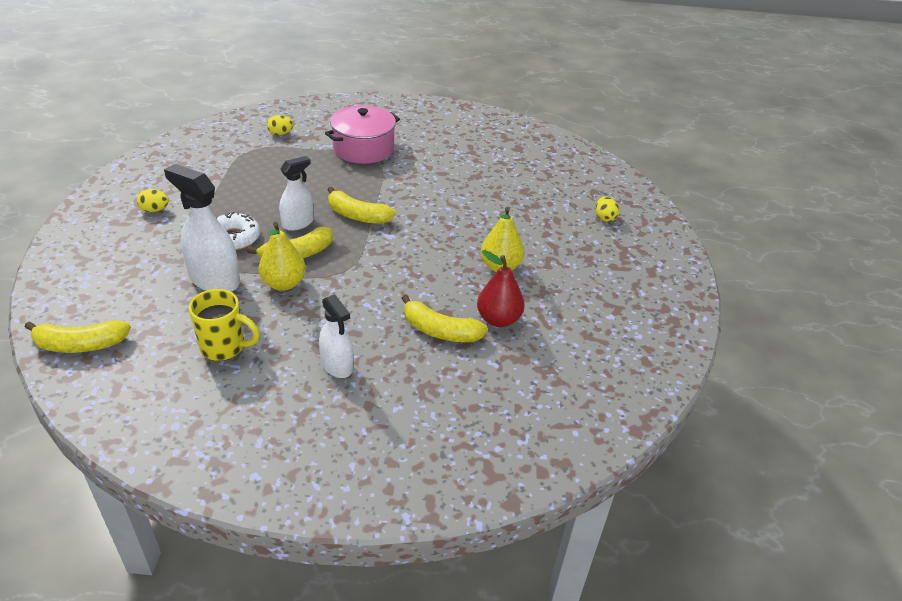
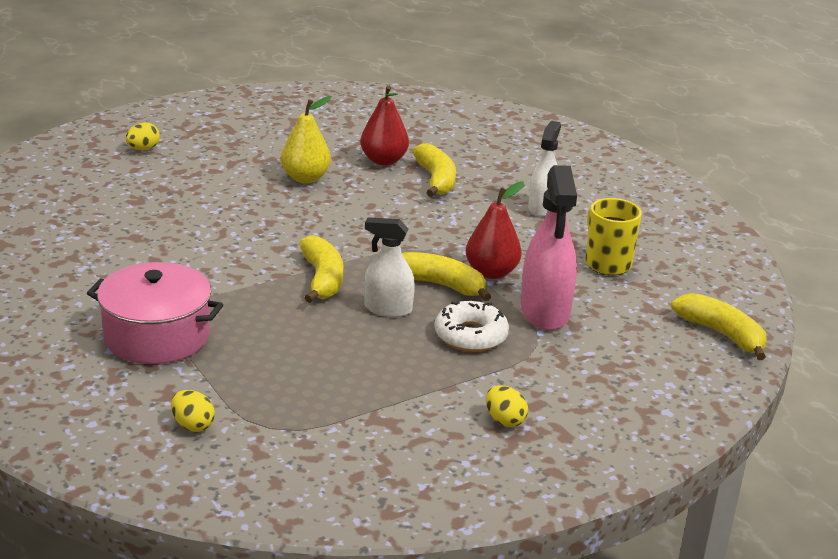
camera: 125 degrees left, 10 degrees down
(214, 280) = (545, 312): white spray bottle -> pink spray bottle
(284, 284) = (491, 272): yellow pear -> red pear

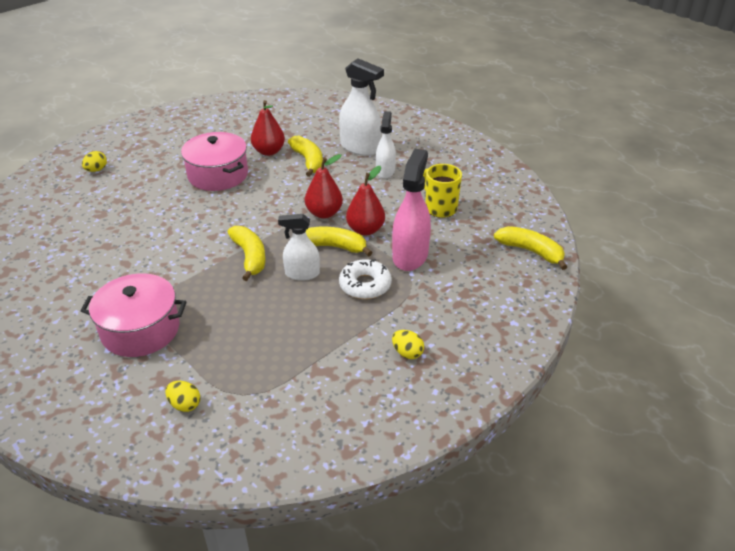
camera: 10 degrees left, 10 degrees up
(305, 178) = (218, 175): yellow pear -> pink pot
(439, 244) = (324, 213): none -> red pear
(515, 174) = (360, 148): none -> white spray bottle
(545, 312) = (410, 256): pink spray bottle -> pink spray bottle turned 150 degrees counterclockwise

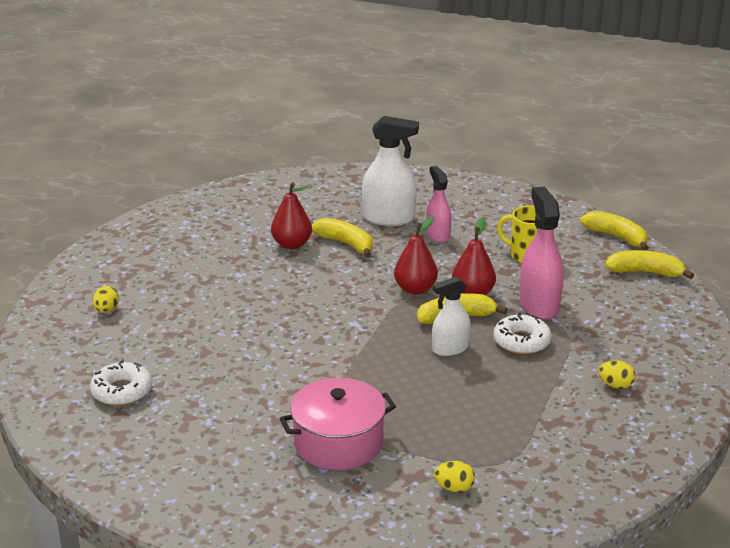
camera: 25 degrees left, 10 degrees down
(42, 236) = (122, 391): none -> white donut
(218, 175) = (259, 281): pink pot -> none
(250, 257) = (381, 348): yellow banana -> yellow banana (616, 237)
(385, 171) = (438, 235): white spray bottle -> pink spray bottle

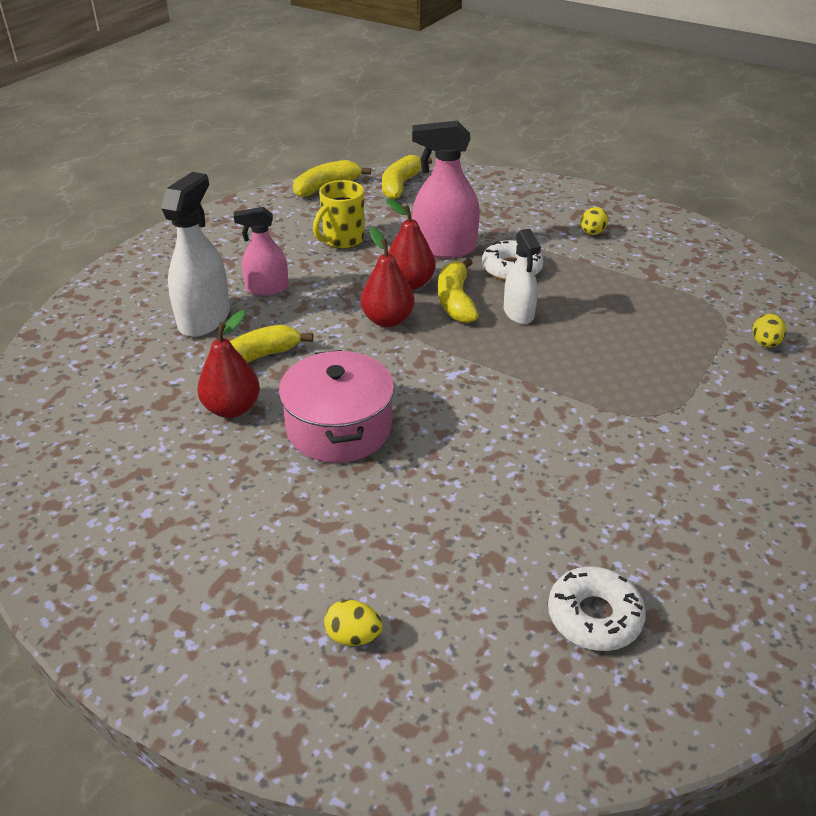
camera: 80 degrees left, 10 degrees up
(338, 442) = (698, 411): pink pot -> pink pot (339, 427)

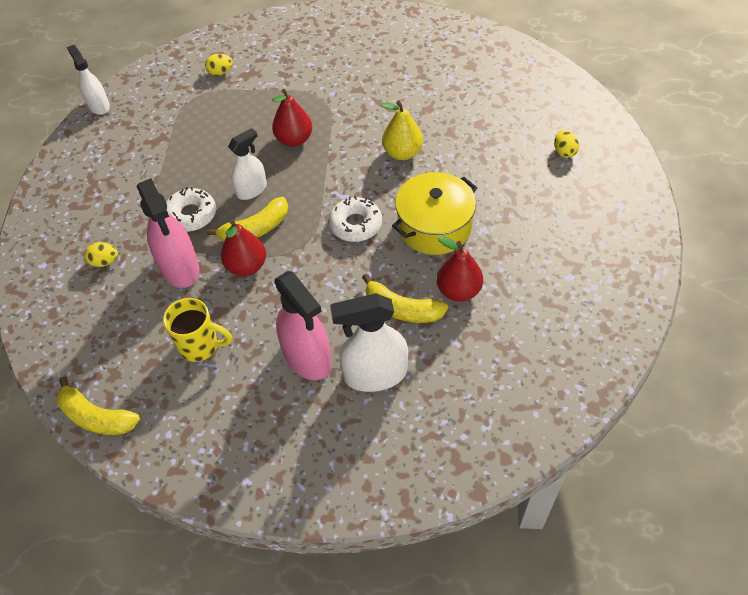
camera: 115 degrees left, 15 degrees up
(267, 288) = (307, 357): pink spray bottle -> pink spray bottle, size x1.57
(339, 427) = (434, 226): pink pot -> yellow pot
(387, 320) = (304, 257): red pear -> red pear (294, 140)
(400, 185) = (69, 354): yellow banana -> none
(490, 450) = (402, 153): none -> yellow pear
(592, 233) = (109, 187): yellow egg -> yellow egg (105, 261)
(594, 616) = (484, 82): white donut -> white donut (356, 224)
(738, 248) = (99, 106): none -> white spray bottle

